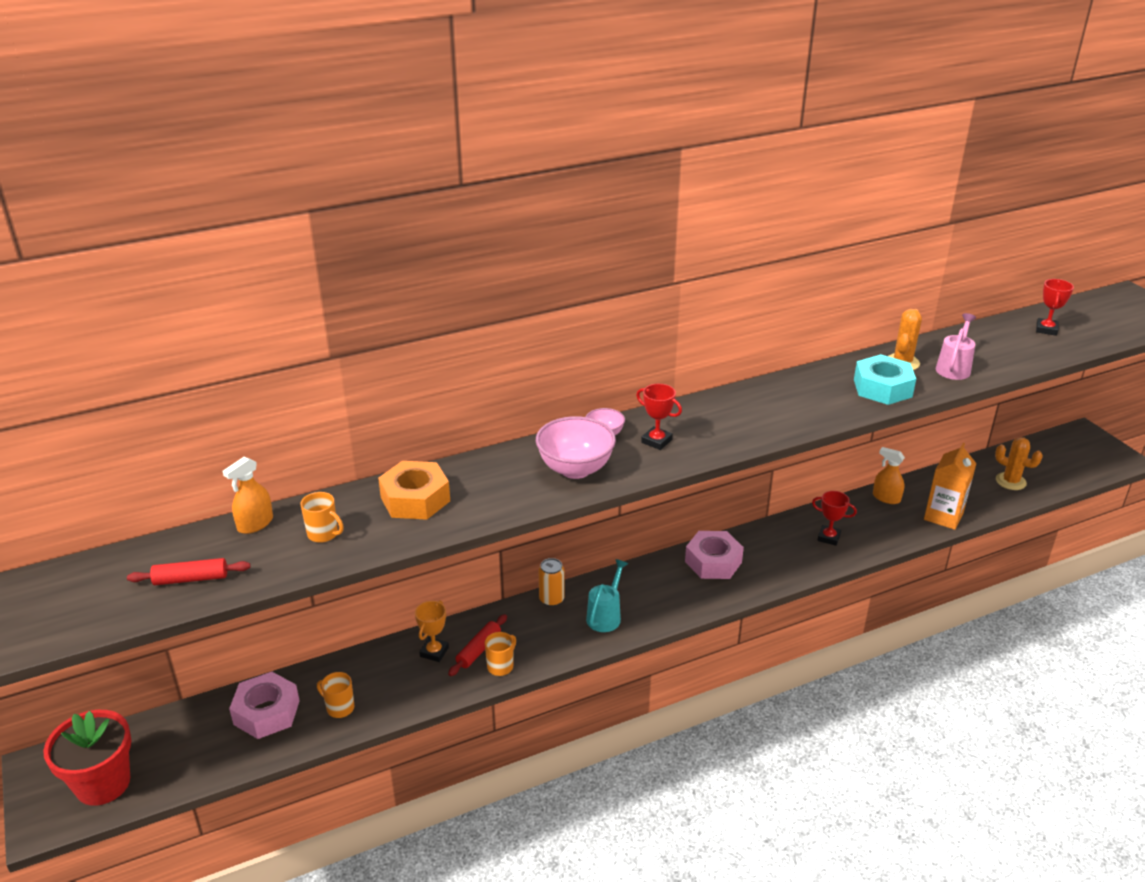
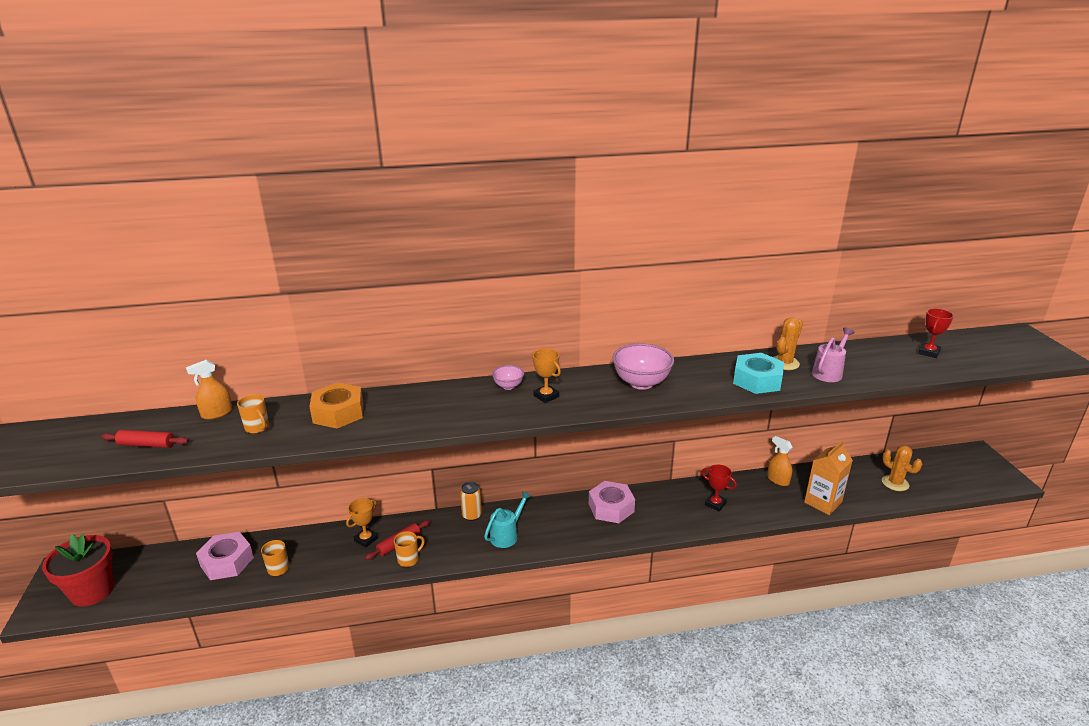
camera: 15 degrees right, 5 degrees down
(575, 469) = (470, 408): pink bowl -> pink bowl (641, 383)
(656, 441) = (546, 396): red trophy -> orange trophy

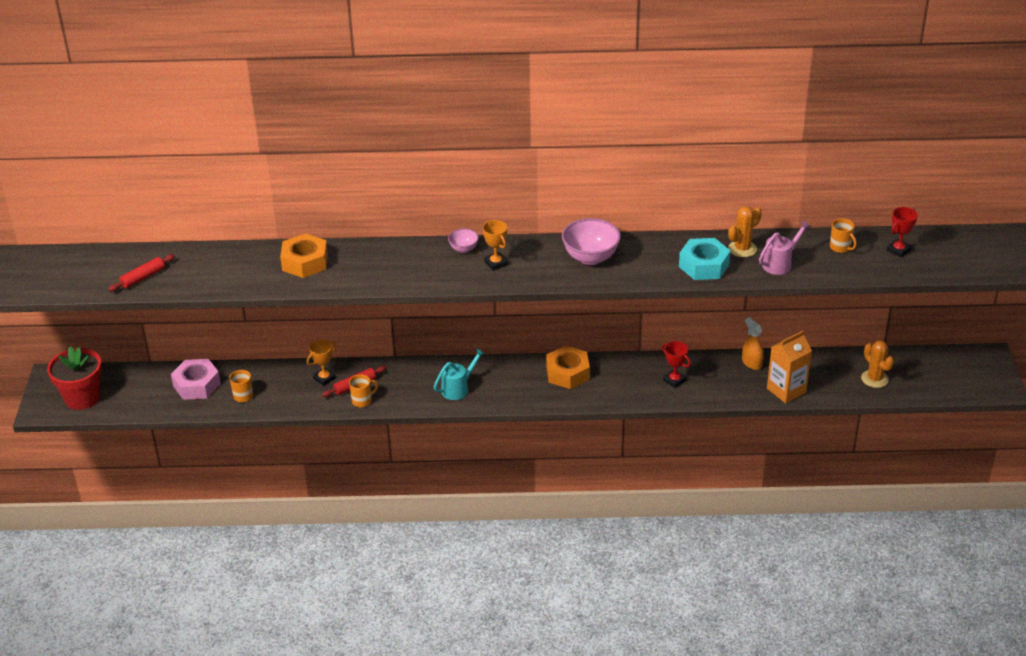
camera: 10 degrees right, 10 degrees up
(146, 445) = (143, 277): red rolling pin -> red rolling pin turned 60 degrees counterclockwise
(217, 413) = (198, 252): orange spray bottle -> none
(257, 428) = (234, 270): orange mug -> orange mug (840, 248)
(472, 515) = (428, 366): orange can -> none
(611, 507) = (567, 373): pink nut -> orange nut

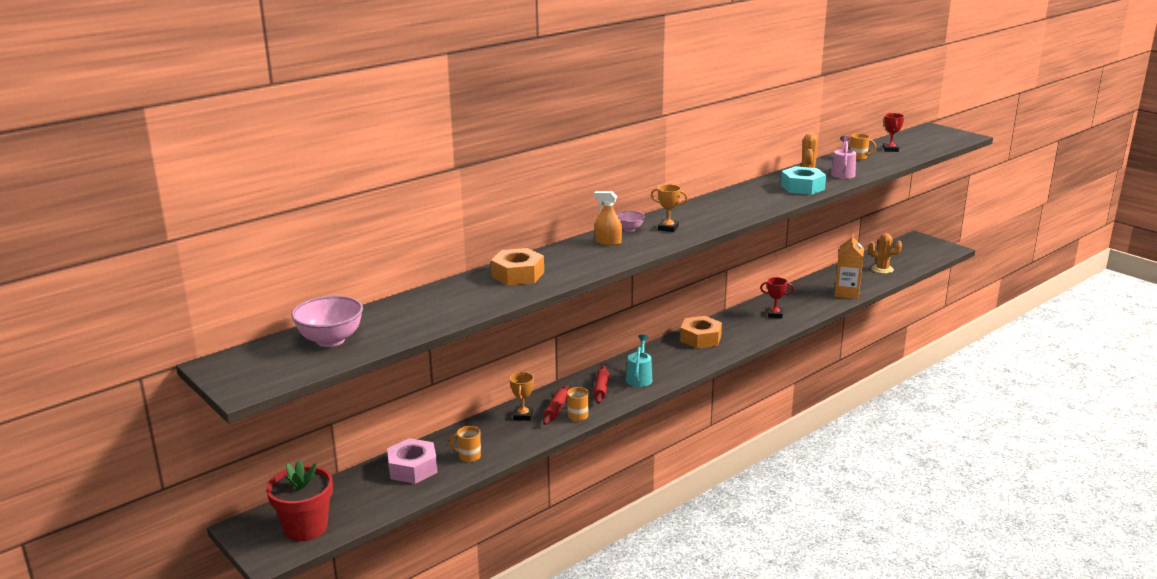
camera: 40 degrees left, 15 degrees down
(143, 277) = (383, 332): red rolling pin -> red rolling pin (601, 389)
(590, 258) = (725, 206): pink bowl -> pink bowl (330, 340)
(751, 363) = (803, 288): orange spray bottle -> orange spray bottle (608, 242)

